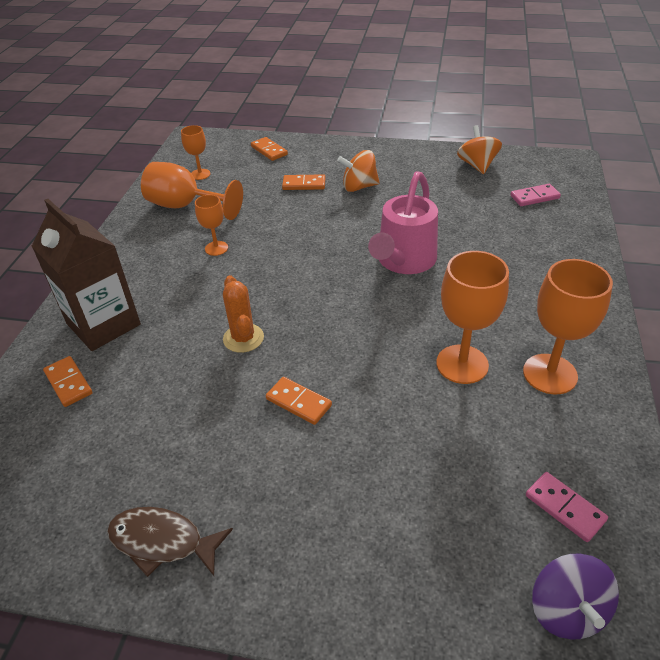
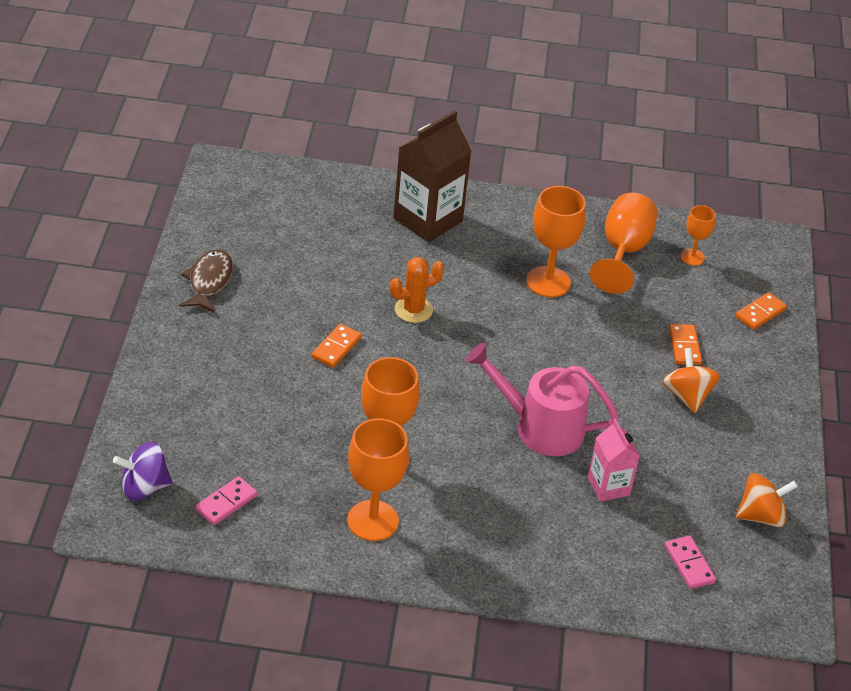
camera: 80 degrees right, 0 degrees up
(68, 383) = (356, 211): orange domino -> none
(216, 248) = (548, 282): orange goblet -> orange goblet, size x1.79
(465, 229) = (608, 486): none -> pink carton

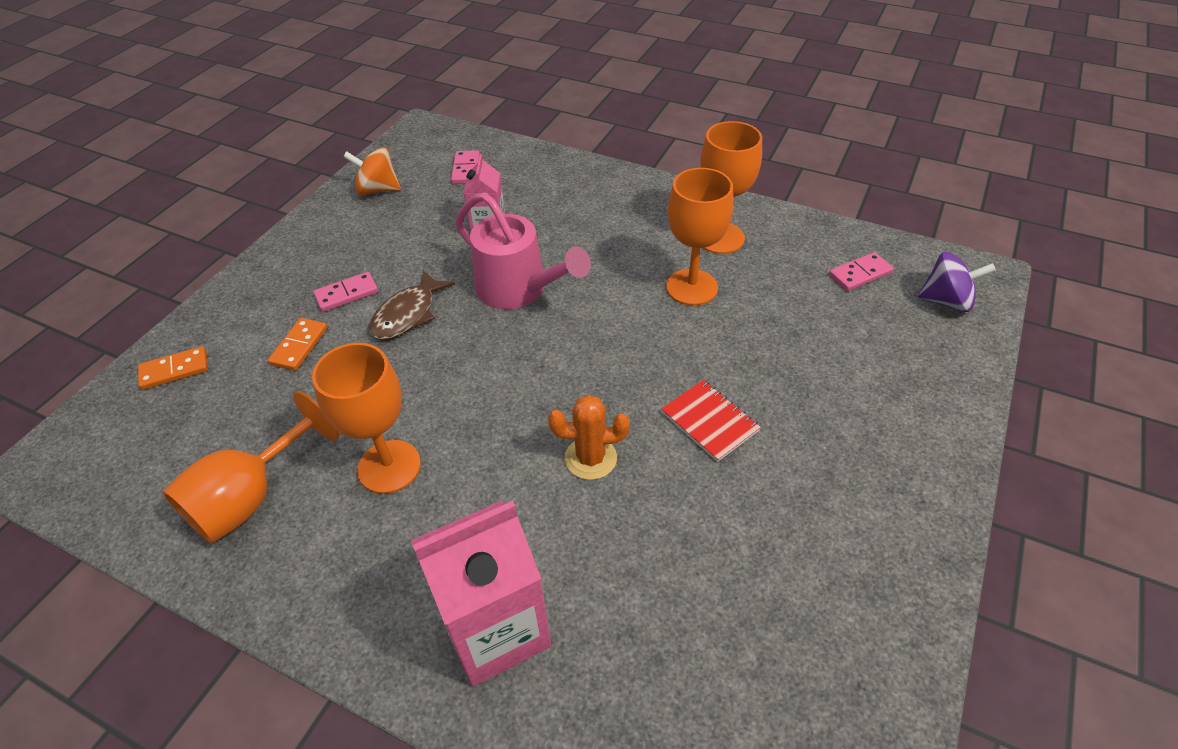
camera: 155 degrees left, 5 degrees up
(209, 282) = (877, 569): brown fish -> brown fish (408, 314)
(336, 347) = (709, 421): orange domino -> red notebook
(428, 220) = (496, 629): brown carton -> pink carton
(687, 396) = (347, 294): orange spinning top -> pink domino
(692, 257) = (170, 467): orange goblet -> none

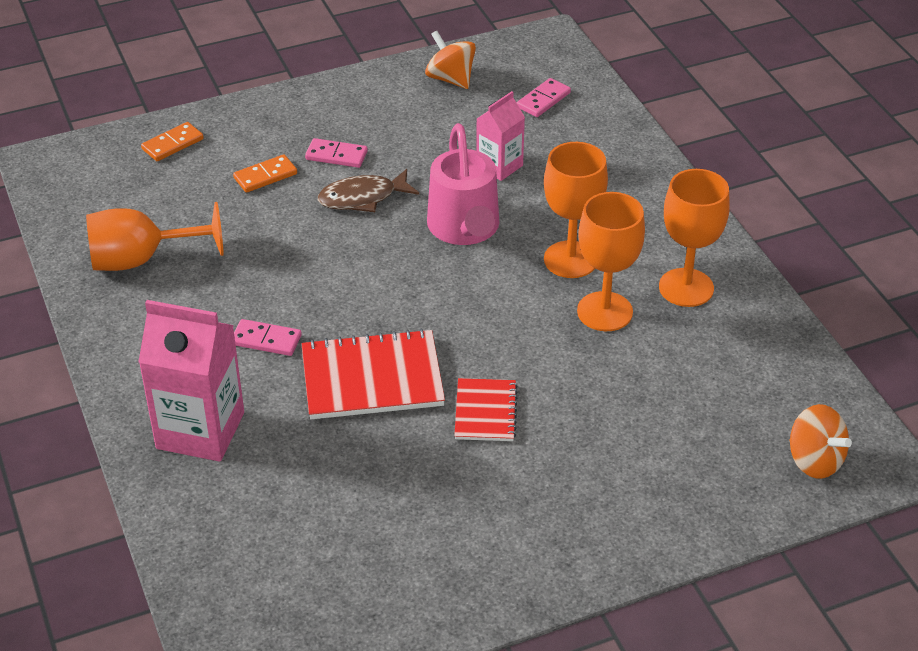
camera: 40 degrees right, 5 degrees down
(175, 370) = (172, 144): orange domino -> orange domino turned 60 degrees counterclockwise
(389, 466) = (239, 296): orange goblet -> orange goblet (570, 260)
(590, 458) = (372, 378): orange cactus -> red notebook
(860, 274) = (769, 392): pink domino -> pink domino (266, 340)
(946, 301) = (814, 461): purple spinning top -> orange spinning top

